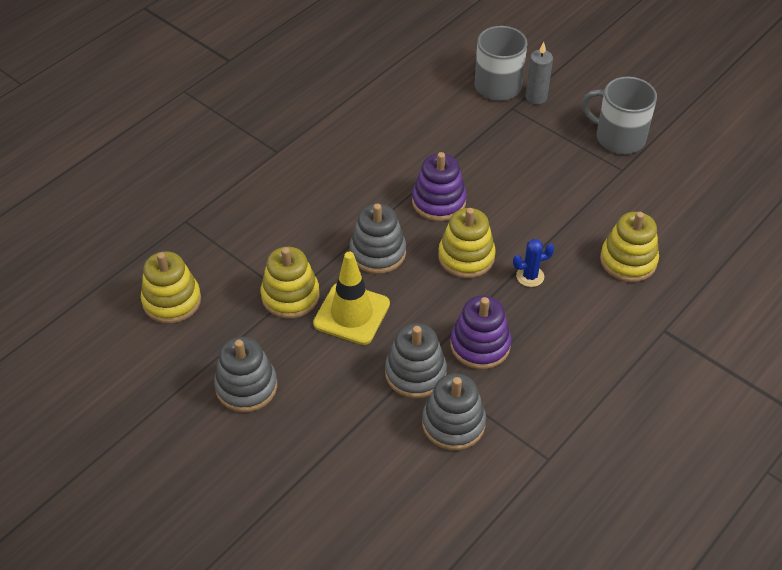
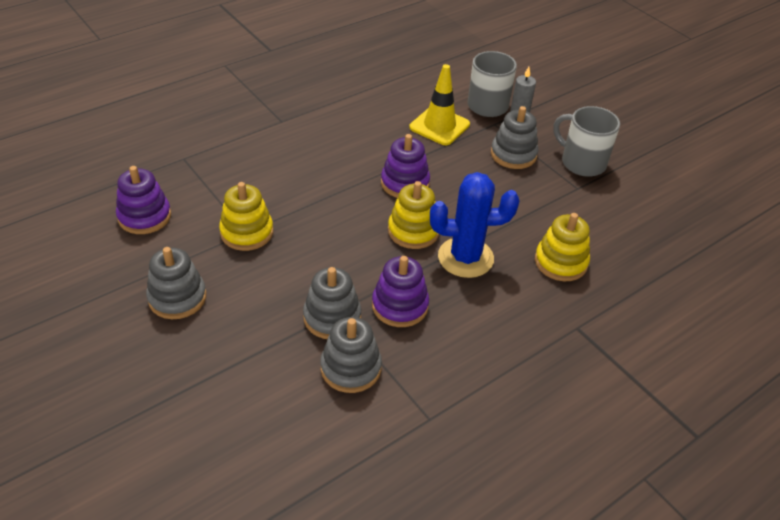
camera: 10 degrees right, 5 degrees down
(172, 301) = (144, 216): yellow stacking toy -> purple stacking toy
(351, 314) = (294, 257): yellow traffic cone -> yellow traffic cone (439, 126)
(377, 252) = (336, 213): grey stacking toy -> grey stacking toy (513, 154)
(530, 276) = (465, 257): blue cactus -> blue cactus, size x2.16

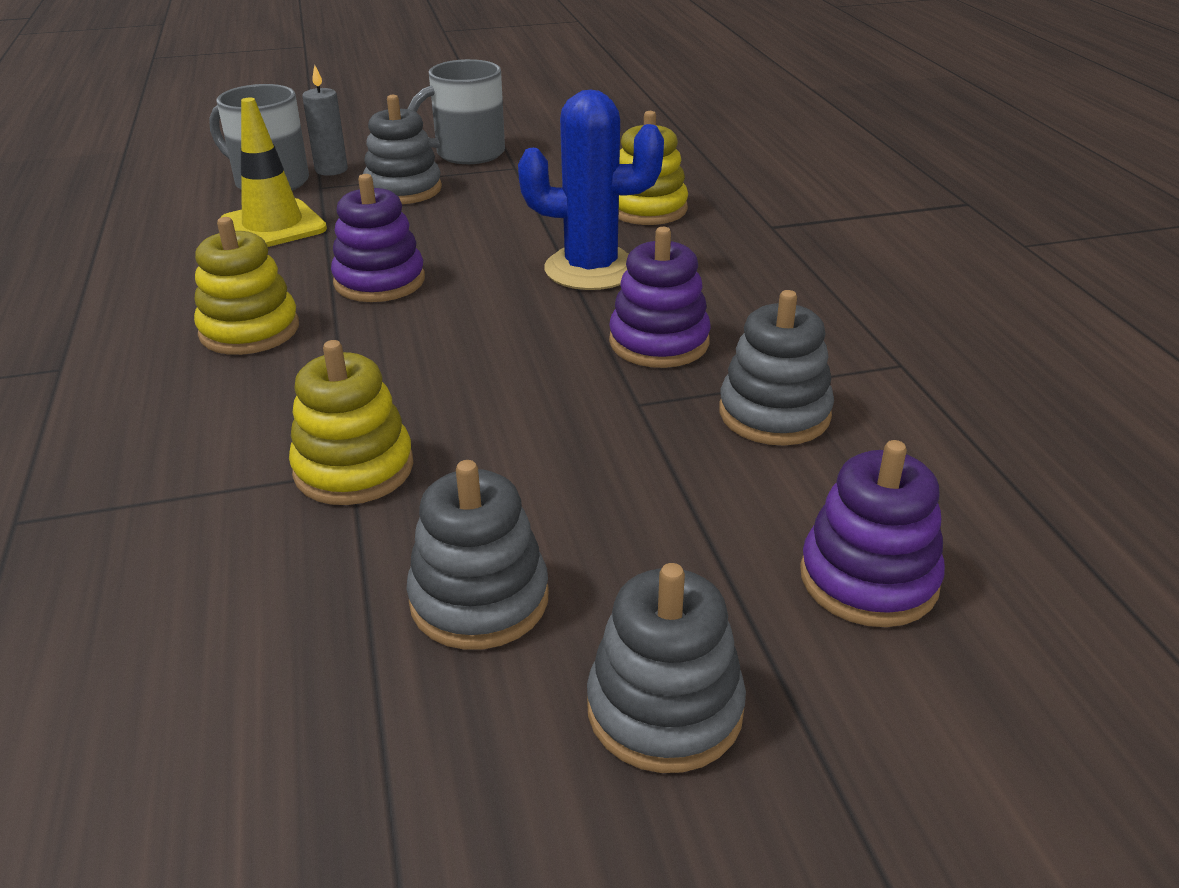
camera: 65 degrees left, 10 degrees down
(144, 216) = (159, 618): purple stacking toy -> purple stacking toy (868, 579)
(332, 317) = (649, 410): grey stacking toy -> grey stacking toy (664, 709)
(413, 231) = (499, 297): yellow stacking toy -> yellow stacking toy (249, 330)
(465, 257) = (591, 269): blue cactus -> blue cactus turned 75 degrees clockwise

